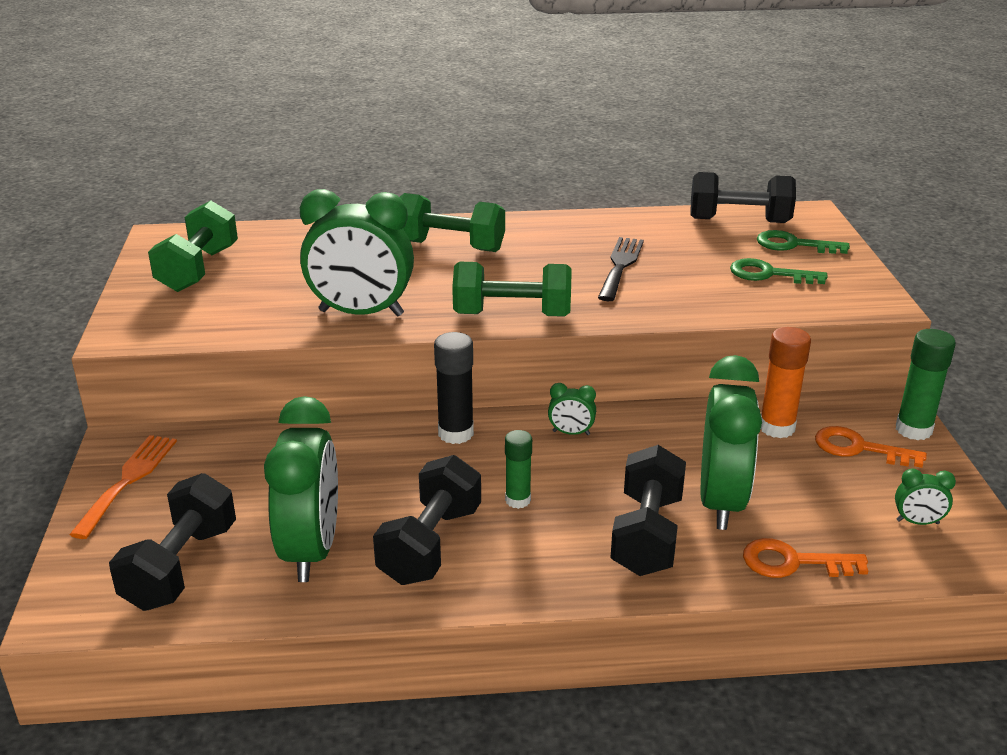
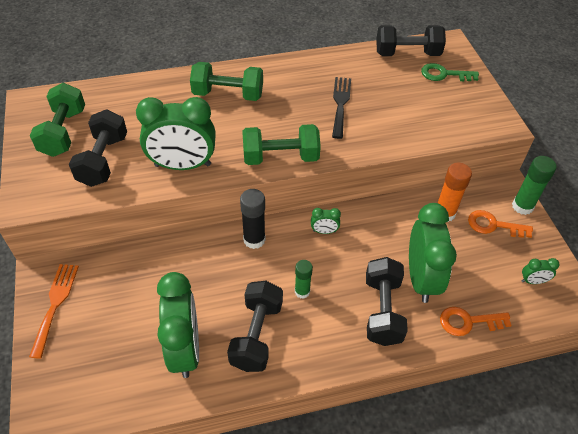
camera: 10 degrees left, 20 degrees up
(181, 566) = (107, 373): black dumbbell -> black dumbbell (103, 160)
(769, 274) = (433, 104): green key -> none

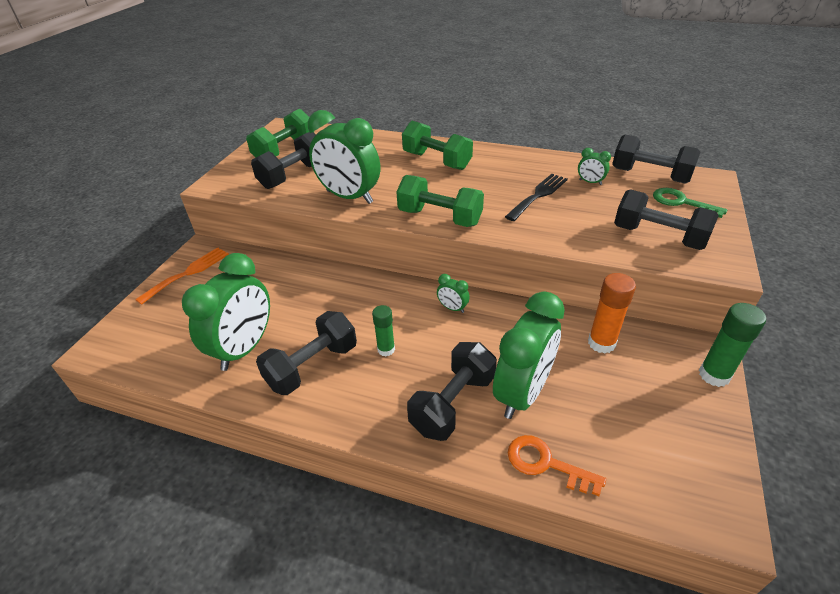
camera: 35 degrees right, 10 degrees down
(254, 240) = (381, 289): black glue stick -> none
(449, 114) = (658, 237): none -> black dumbbell
(493, 225) = (657, 379): orange key -> none
(533, 281) = (670, 461): green clock -> green clock (590, 182)

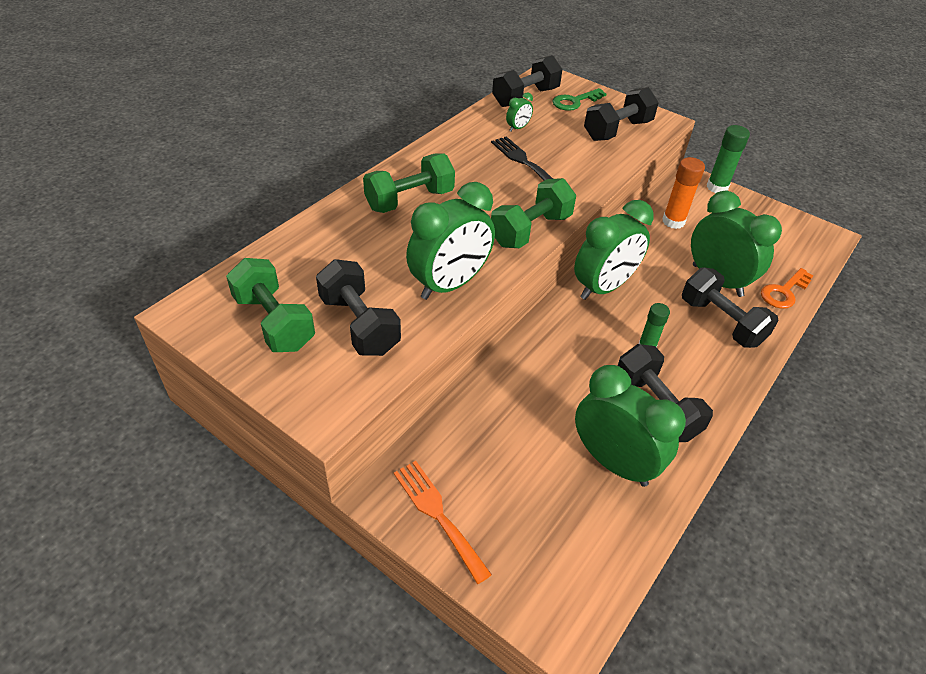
camera: 75 degrees left, 5 degrees up
(452, 308) = (603, 287): green clock -> green clock, size x2.38

